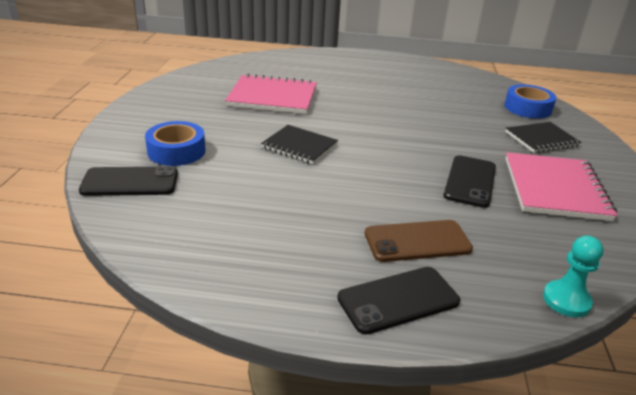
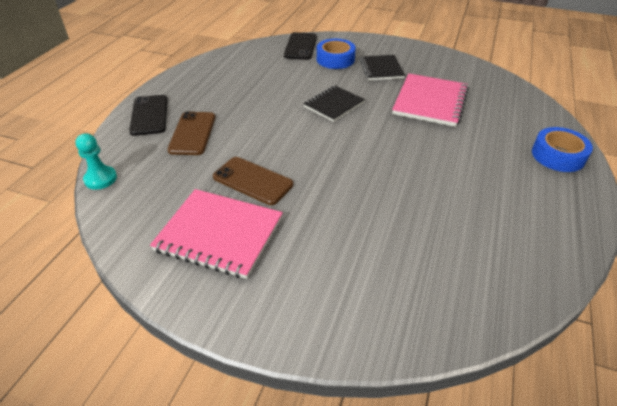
camera: 105 degrees right, 10 degrees up
(470, 181) = (252, 181): black phone -> brown phone
(527, 108) = (415, 300): blue tape -> blue tape (558, 156)
(541, 139) = (321, 272): black notebook -> black notebook (381, 69)

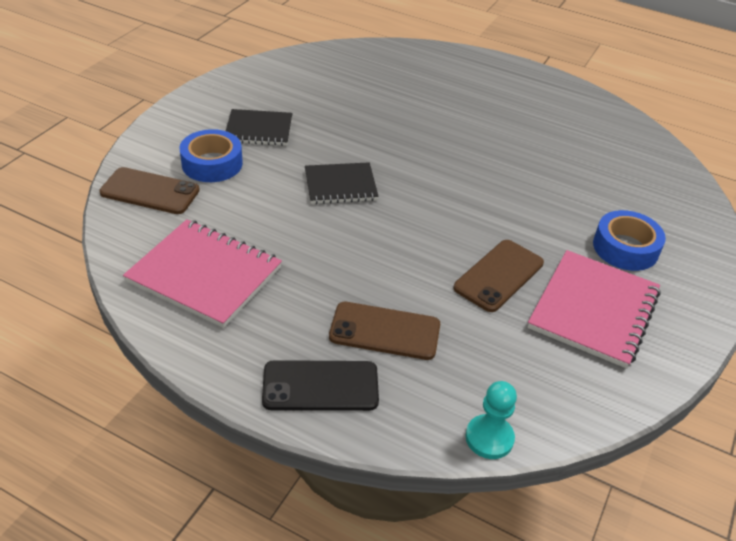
camera: 85 degrees left, 0 degrees up
(300, 46) = (150, 191): black phone -> brown phone
(334, 105) = (340, 185): black notebook -> black notebook turned 60 degrees counterclockwise
(430, 102) = (353, 111): pink notebook -> pink notebook (204, 275)
(558, 156) = (467, 66): blue tape -> blue tape (625, 248)

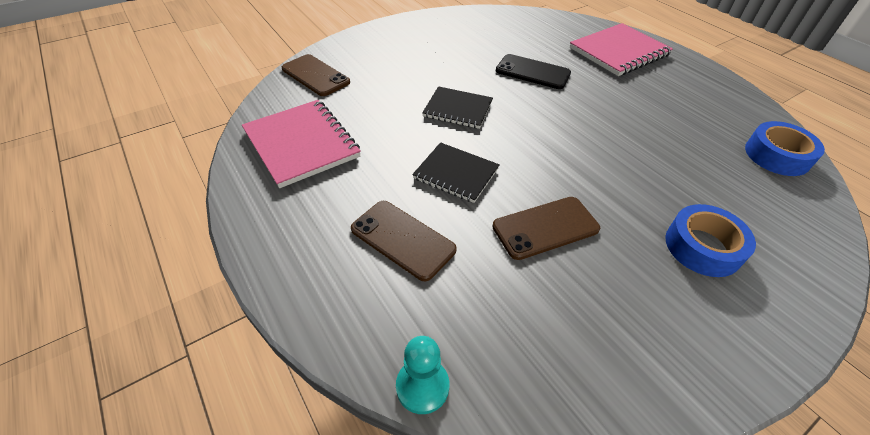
camera: 30 degrees right, 5 degrees up
(212, 163) = (373, 68): blue tape -> blue tape (777, 155)
(259, 129) = (426, 54): black notebook -> black notebook (456, 174)
(320, 386) = (311, 266): black phone -> black phone (532, 72)
(593, 310) = (625, 298): pink notebook -> pink notebook (619, 52)

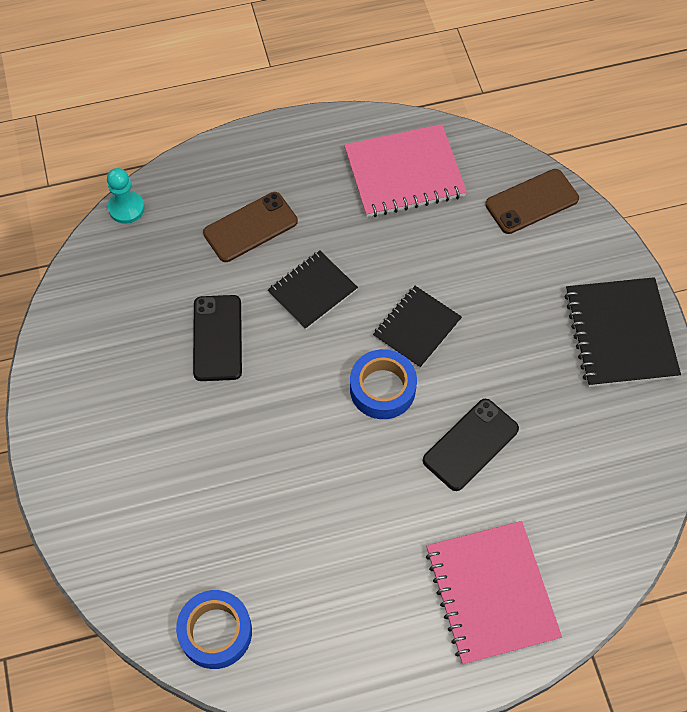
camera: 110 degrees right, 15 degrees up
(413, 32) = (620, 334): none -> black notebook
(545, 228) = (217, 338): brown phone -> black phone
(702, 247) = (143, 455): blue tape -> blue tape (382, 389)

